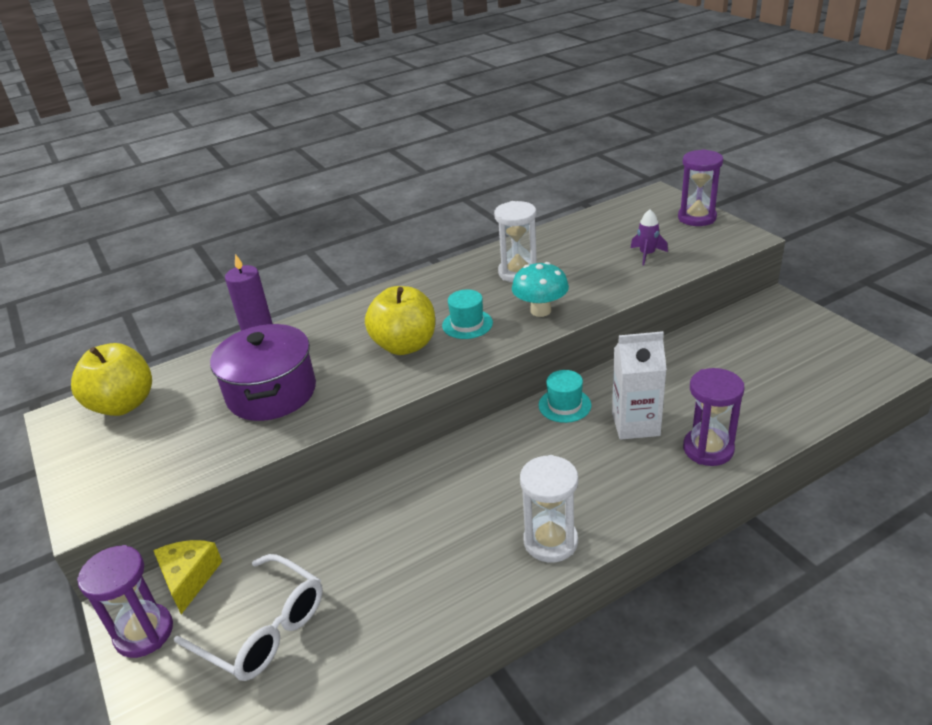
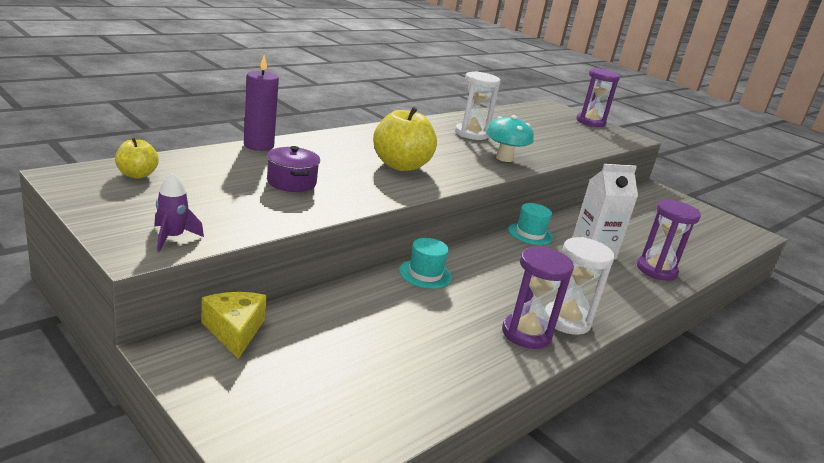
camera: 20 degrees left, 10 degrees down
(123, 404) = (137, 175): yellow apple -> yellow apple, size x0.54
(144, 632) = (203, 372): purple hourglass -> purple hourglass (526, 334)
(263, 629) = (332, 372): white glasses -> none
(271, 393) = (291, 182): purple pot -> purple pot, size x0.57
(467, 324) = (448, 159): turquoise hat -> turquoise hat (425, 274)
(647, 254) = (567, 137): purple rocket -> purple rocket (172, 237)

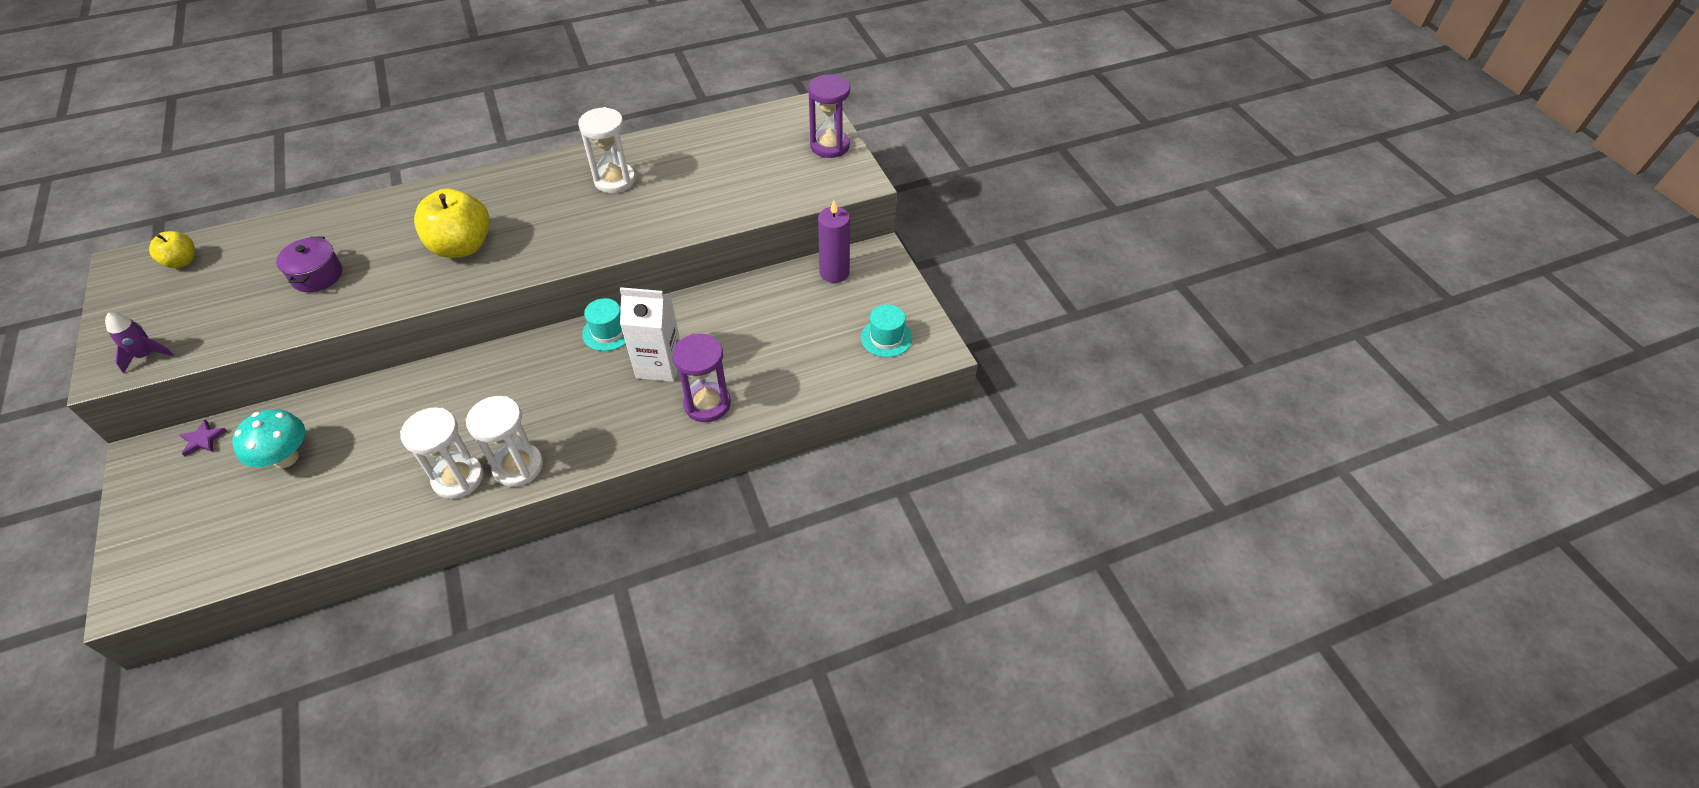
camera: 25 degrees right, 25 degrees up
(234, 331) = (203, 439): yellow cheese -> purple star
(258, 145) = (335, 211): purple candle -> purple candle (834, 272)
(425, 274) = (430, 385): turquoise hat -> turquoise hat (886, 338)
(504, 158) = (608, 231): turquoise mushroom -> turquoise mushroom (286, 458)
(526, 334) = (458, 478): purple hourglass -> white hourglass

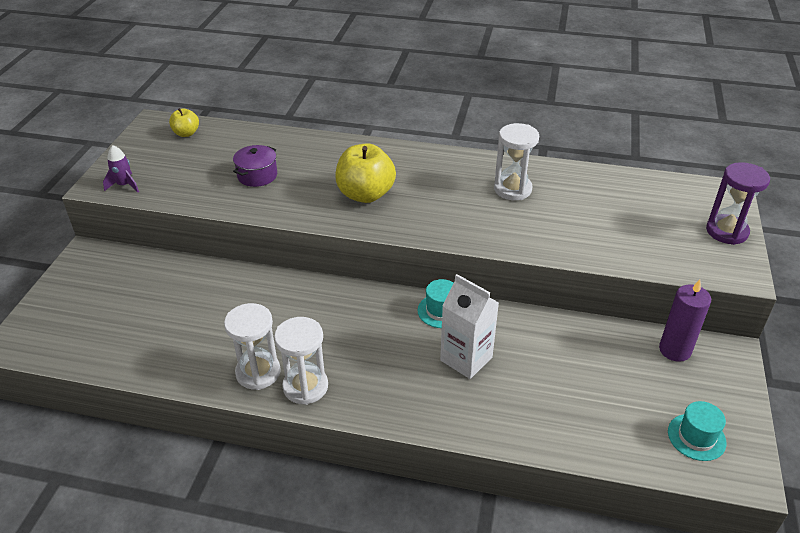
camera: 35 degrees right, 10 degrees down
(203, 439) = (125, 259): purple star -> none
(286, 458) = (162, 297): turquoise mushroom -> none
(707, 404) = (487, 413): purple hourglass -> none

